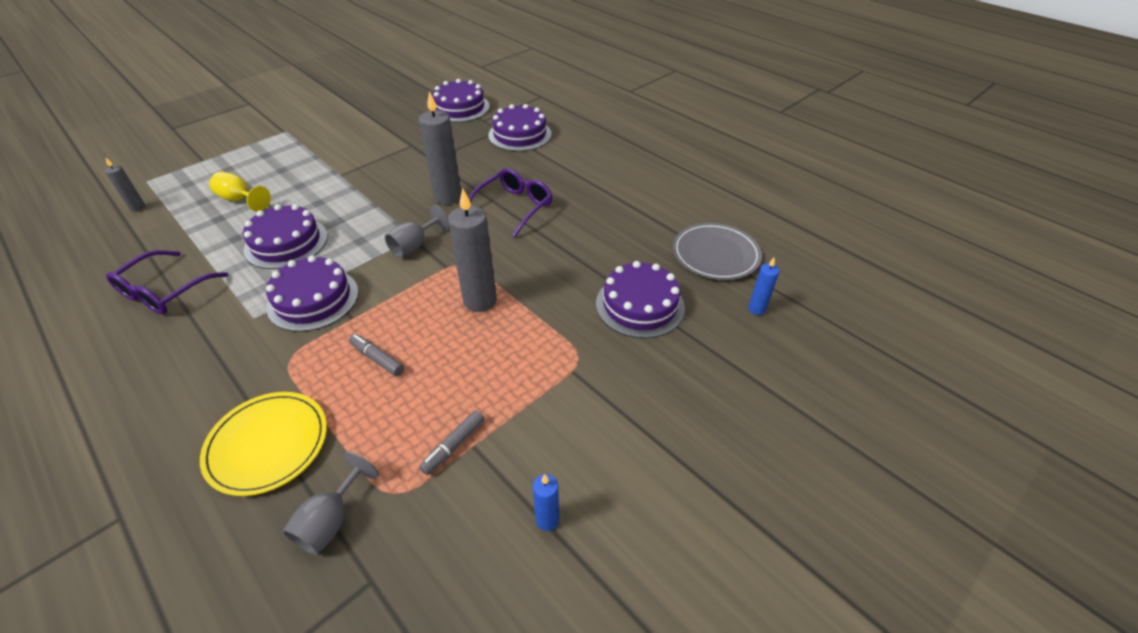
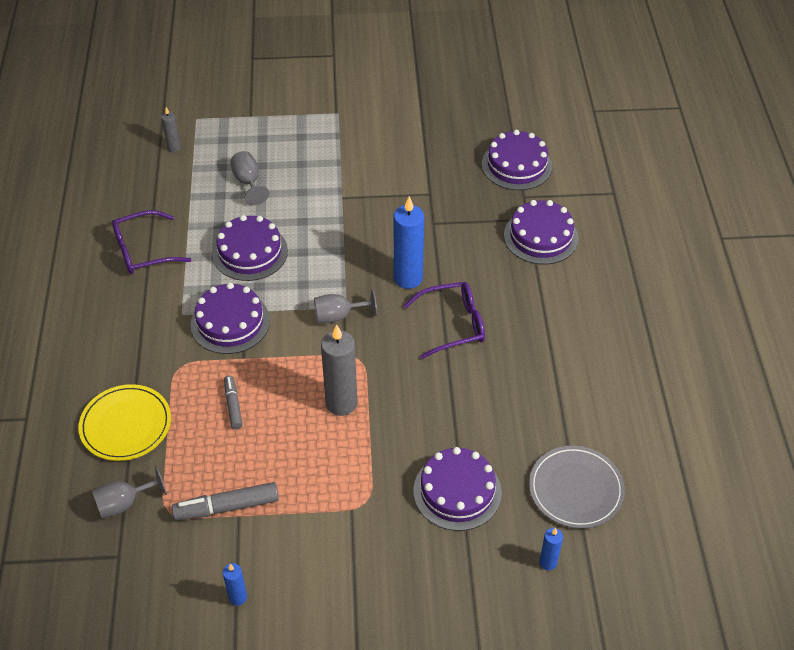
camera: 40 degrees right, 5 degrees up
(240, 200) = (248, 182): yellow goblet -> grey goblet
(448, 197) = (408, 278): grey candle -> blue candle
(453, 446) = (227, 507): grey marker -> grey marker, size x1.62

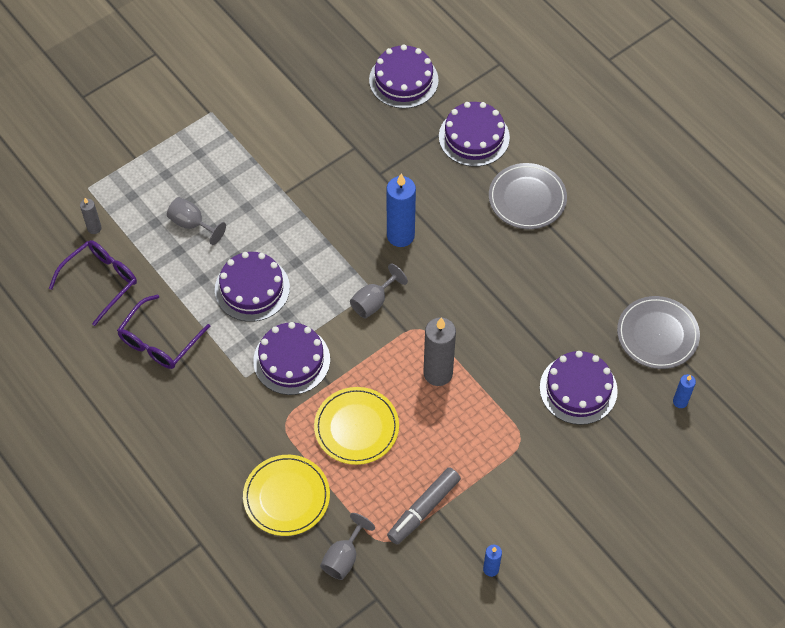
camera: 35 degrees left, 10 degrees up
(233, 405) = (356, 427): grey marker -> yellow plate
(453, 324) = (468, 255): purple glasses -> purple glasses (100, 281)
(547, 308) = (527, 198): none -> grey plate

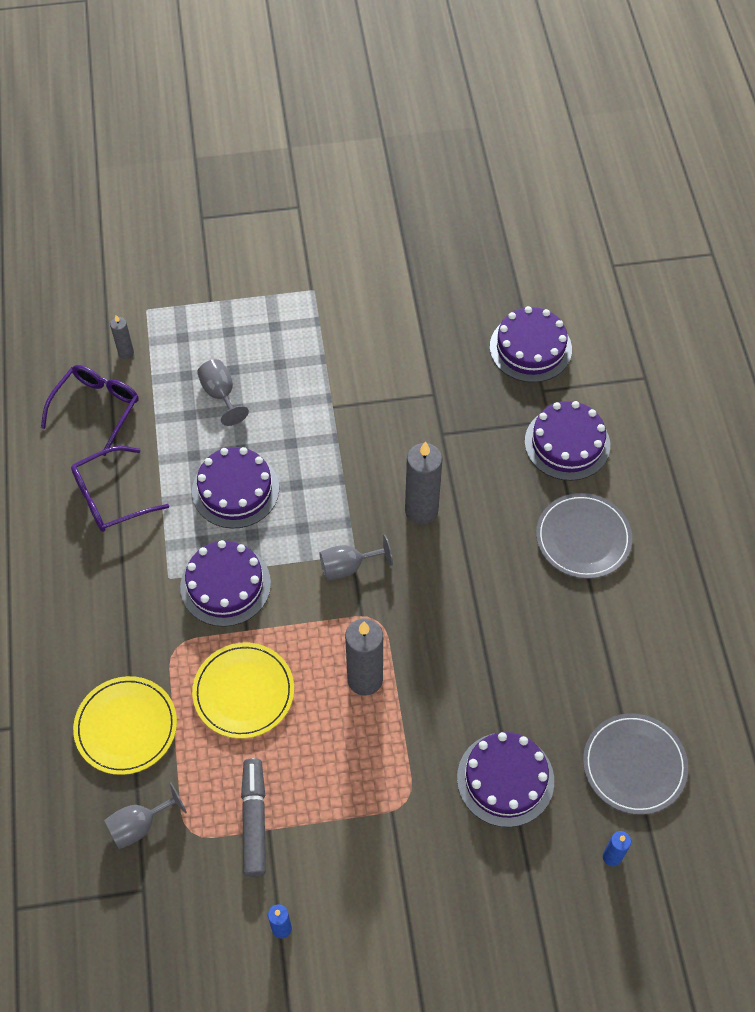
camera: 30 degrees right, 0 degrees up
(100, 281) = (96, 408): purple glasses -> purple glasses turned 45 degrees counterclockwise
(400, 236) = (421, 511): blue candle -> grey candle
(423, 509) = (254, 820): grey marker -> grey marker turned 105 degrees clockwise

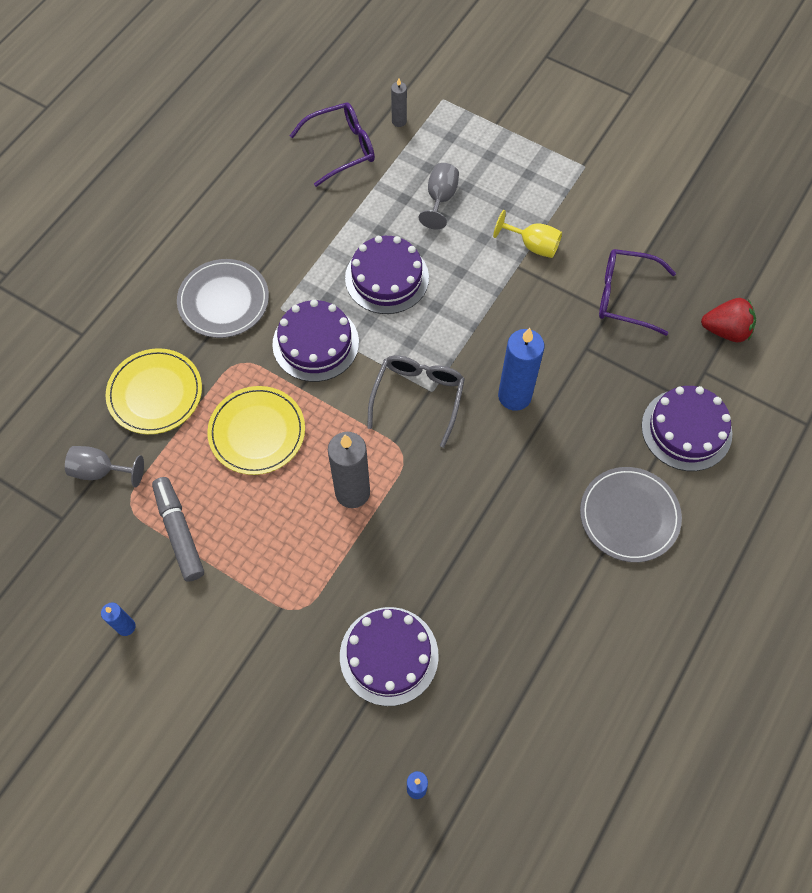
camera: 40 degrees right, 5 degrees up
(111, 497) = (293, 220): purple glasses -> purple glasses (625, 296)
(254, 820) = (179, 532): grey marker -> grey marker turned 60 degrees counterclockwise
(329, 381) = (533, 245): none -> yellow goblet
(348, 567) = (418, 397): grey goblet -> grey glasses
(421, 511) = (514, 396): grey candle -> blue candle
(530, 348) = (725, 330): purple cake -> red strawberry
(634, 765) = (502, 731): grey plate -> grey plate (223, 300)

